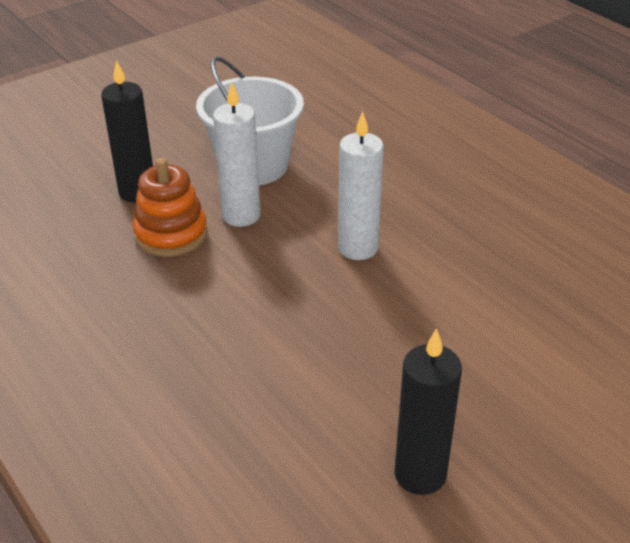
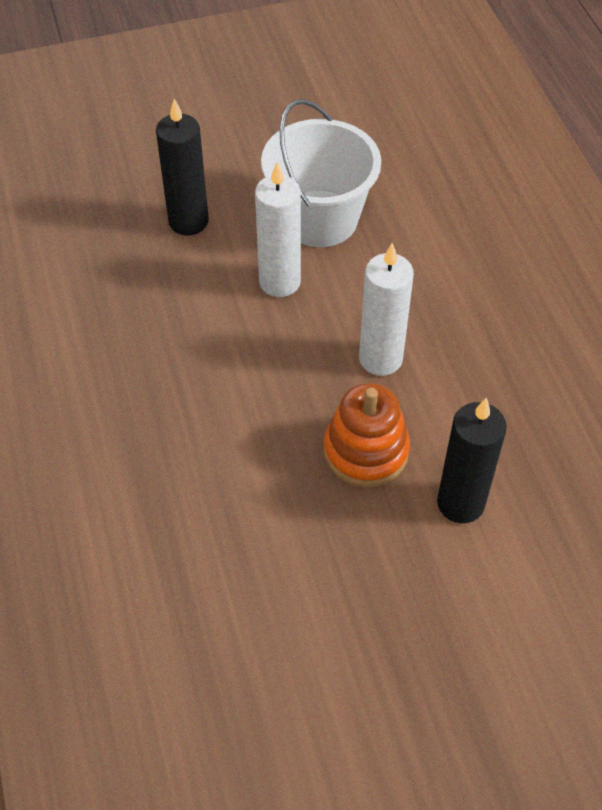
camera: 20 degrees right, 15 degrees up
(171, 234) = (201, 286): orange stacking toy -> orange stacking toy (366, 451)
(420, 474) = (318, 638): black candle -> black candle (460, 503)

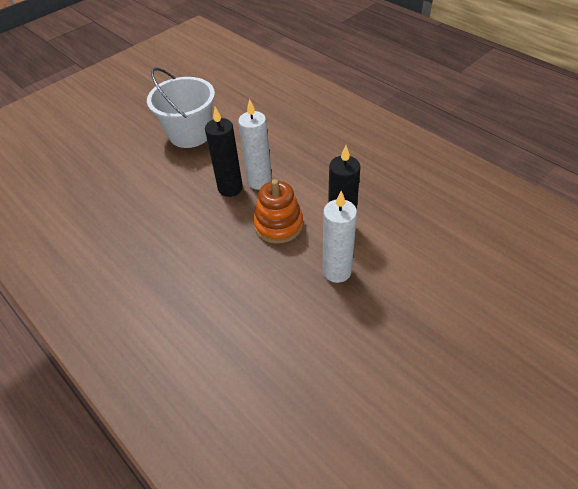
camera: 25 degrees left, 5 degrees down
(188, 221) = (119, 160): black candle -> black candle (230, 188)
(279, 282) = (186, 168): white candle -> white candle (337, 271)

